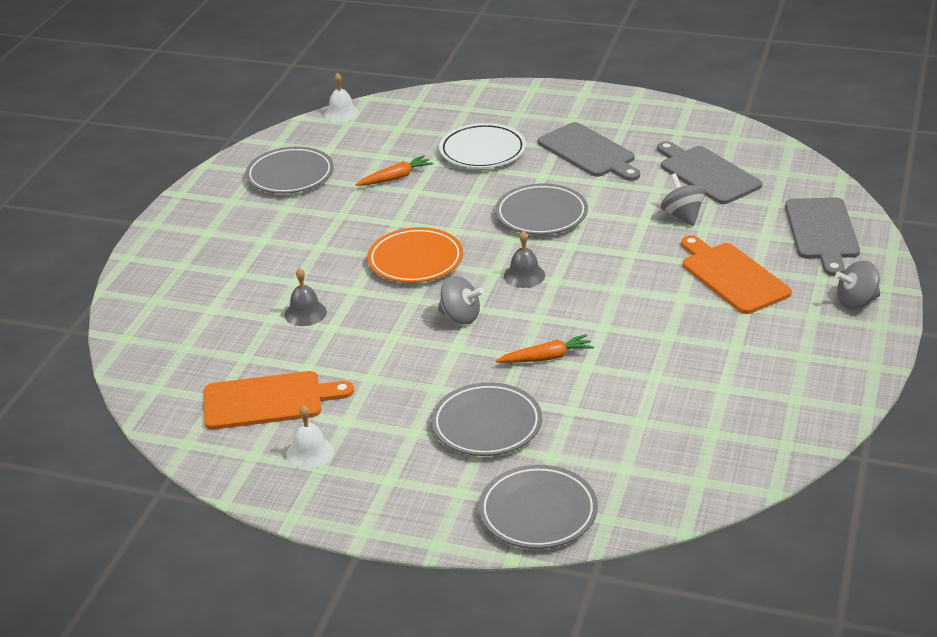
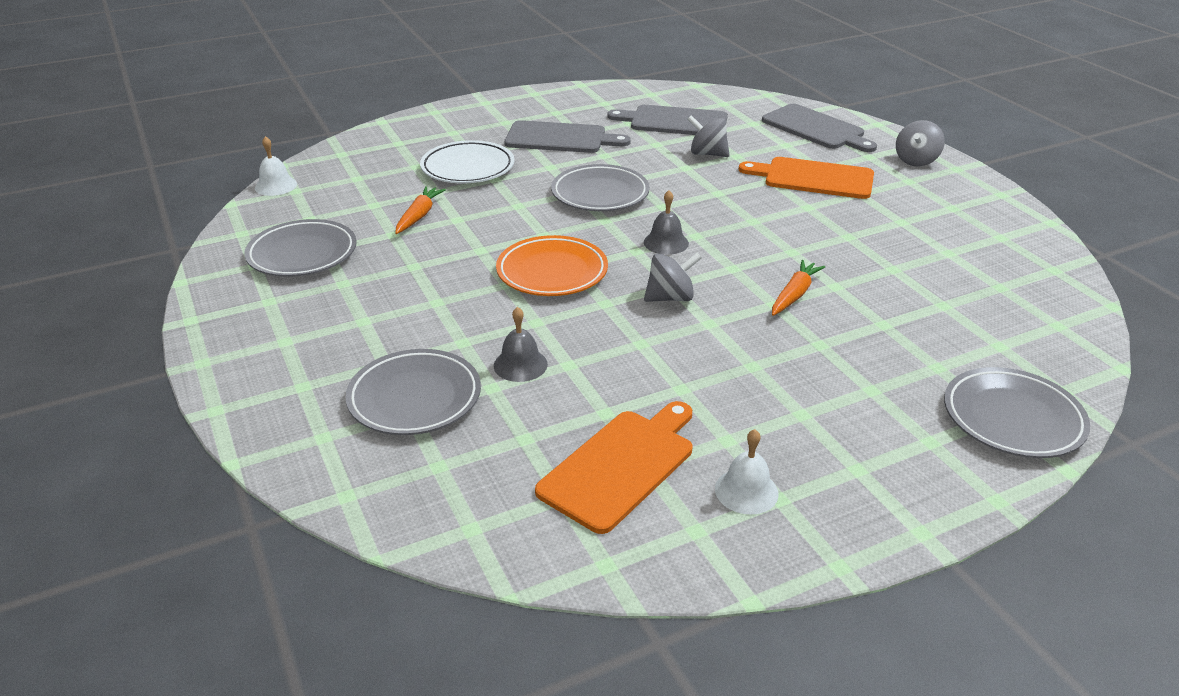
camera: 45 degrees left, 0 degrees up
(487, 425) = (847, 372): grey plate -> grey plate (415, 398)

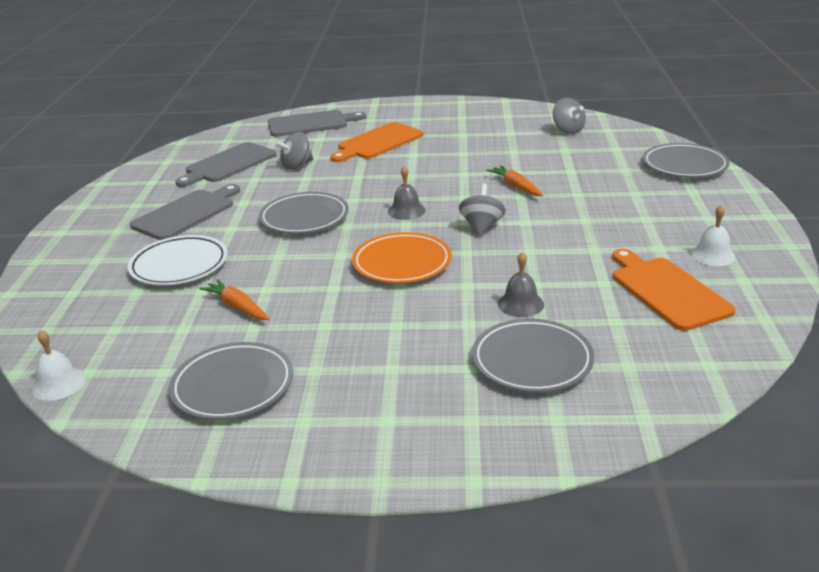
camera: 60 degrees left, 5 degrees down
(916, 161) = (394, 110): grey spinning top -> grey spinning top (568, 130)

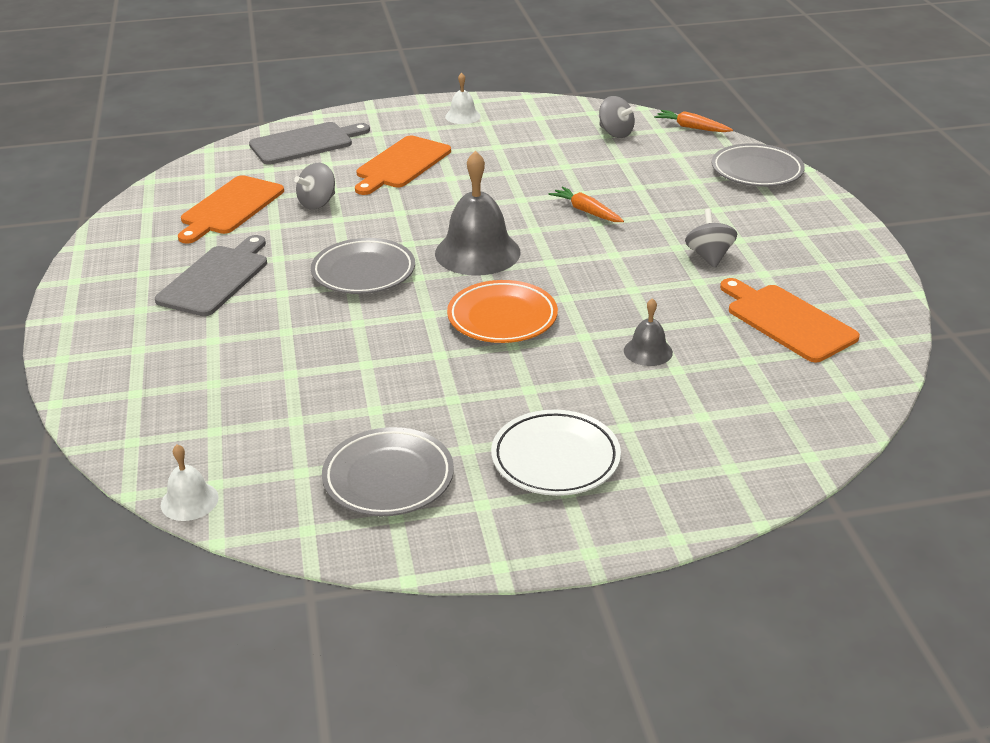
camera: 15 degrees left, 5 degrees up
(179, 266) = (246, 346): white plate -> white plate (555, 459)
(228, 164) = (230, 208): grey cutting board -> orange cutting board
(237, 307) = (343, 388): orange carrot -> orange carrot (691, 127)
(406, 211) = (477, 252): grey bell -> grey bell, size x1.99
(481, 227) = (570, 265): grey spinning top -> grey spinning top (709, 256)
(532, 361) = (684, 412): grey plate -> none
(712, 255) = (818, 276): white bell -> white bell (462, 116)

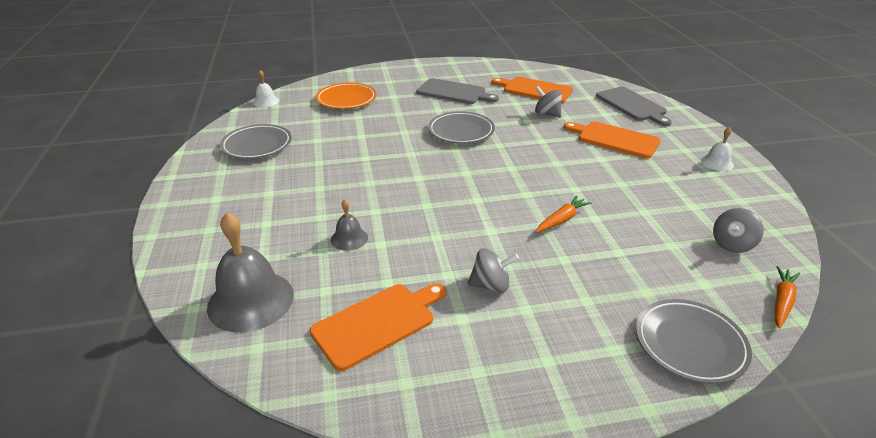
camera: 90 degrees right, 0 degrees up
(477, 252) = (488, 170): grey bell -> grey bell (251, 300)
(502, 318) = (403, 179): orange plate -> orange plate (346, 99)
(555, 459) = (247, 195): white plate -> none

